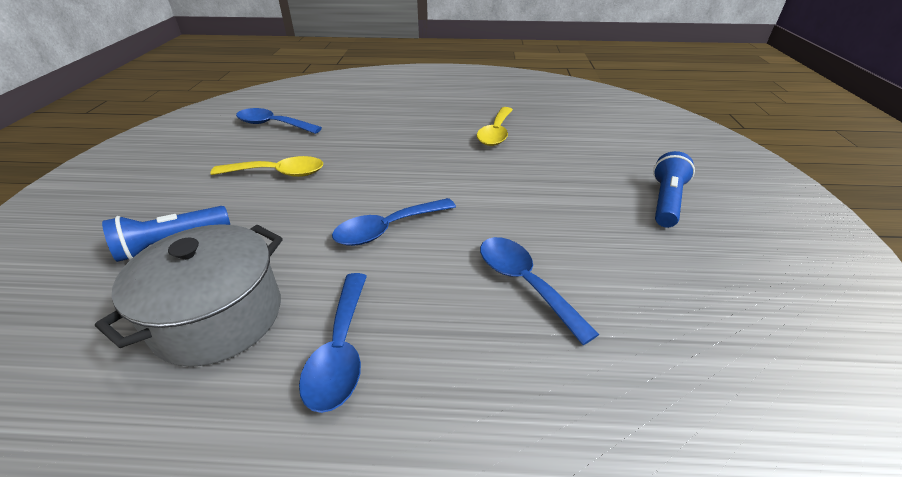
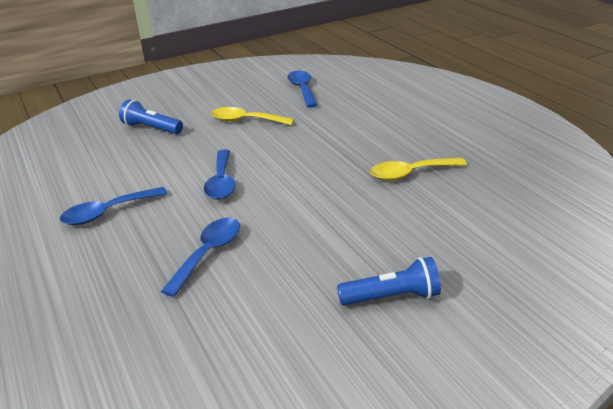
camera: 60 degrees right, 5 degrees down
(218, 317) = (108, 169): grey pot -> none
(278, 173) = (245, 121): yellow spoon -> yellow spoon turned 135 degrees clockwise
(387, 229) = (221, 182): blue spoon -> blue spoon turned 120 degrees counterclockwise

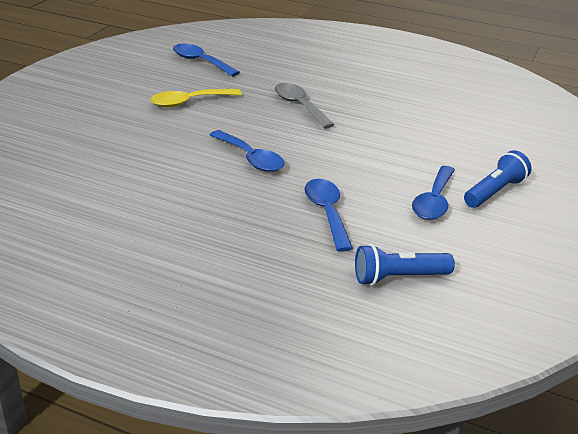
camera: 40 degrees left, 0 degrees up
(107, 212) = (183, 215): blue spoon -> blue spoon (434, 201)
(151, 128) = (100, 133): blue flashlight -> blue flashlight (398, 277)
(327, 148) = (299, 106): none -> grey spoon
(410, 173) = (392, 108): yellow spoon -> none

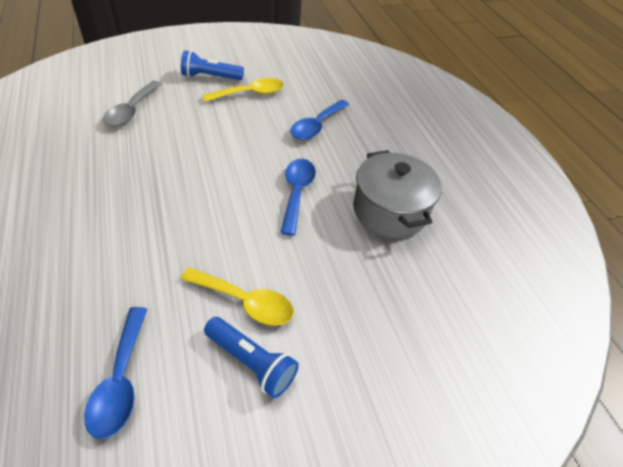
camera: 135 degrees left, 15 degrees up
(164, 188) = (390, 211): none -> grey pot
(299, 106) = (170, 217): grey spoon -> grey spoon (131, 110)
(398, 277) = (339, 81): blue flashlight -> blue flashlight (251, 362)
(434, 201) = (250, 93): blue spoon -> yellow spoon

